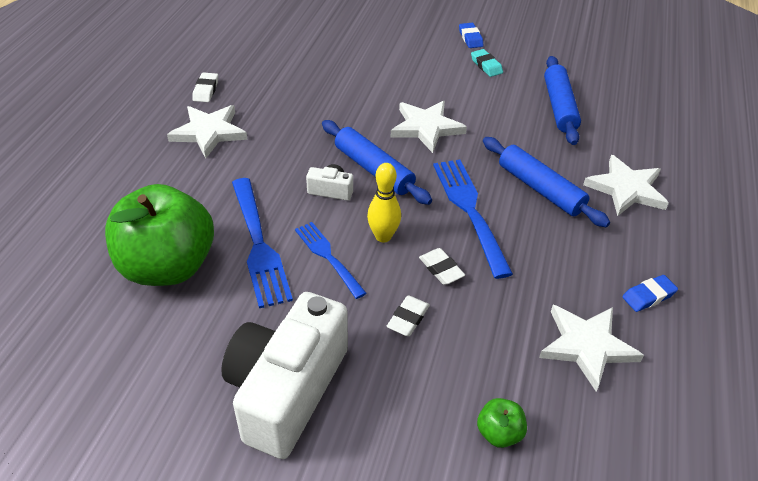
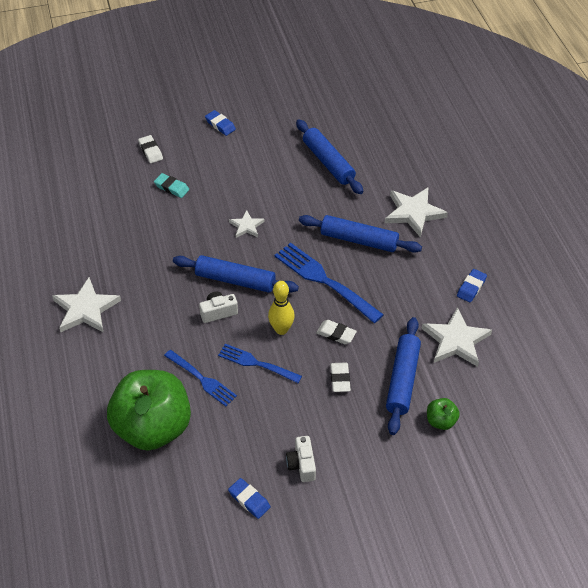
camera: 30 degrees left, 5 degrees up
(195, 397) = (249, 500): none -> blue eraser
(206, 90) = (48, 272): white eraser -> white eraser (150, 151)
(258, 244) = (201, 379): blue fork -> blue fork, size x0.63
(287, 390) = (302, 464): white camera -> white camera, size x0.40
(426, 127) = (246, 226): white star -> white star, size x0.56
(484, 358) = (402, 380): none -> blue rolling pin
(486, 66) = (251, 147): turquoise eraser -> turquoise eraser (171, 187)

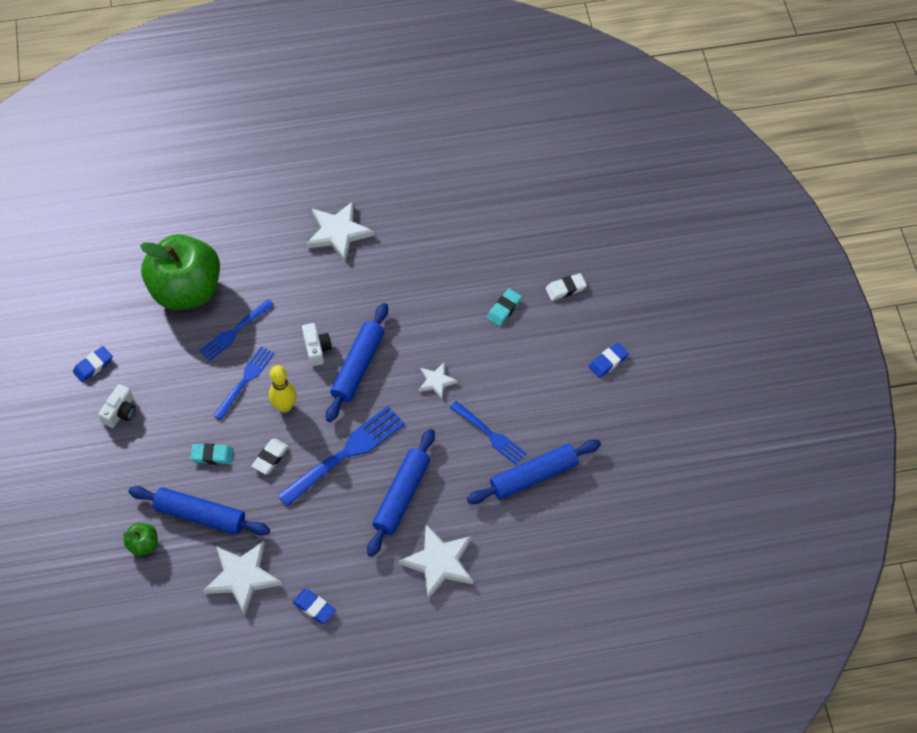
camera: 95 degrees right, 10 degrees up
(294, 190) = (489, 434): none -> blue fork
(302, 464) = (120, 412): white camera -> white camera turned 120 degrees clockwise
(340, 379) = (212, 455): white eraser -> turquoise eraser

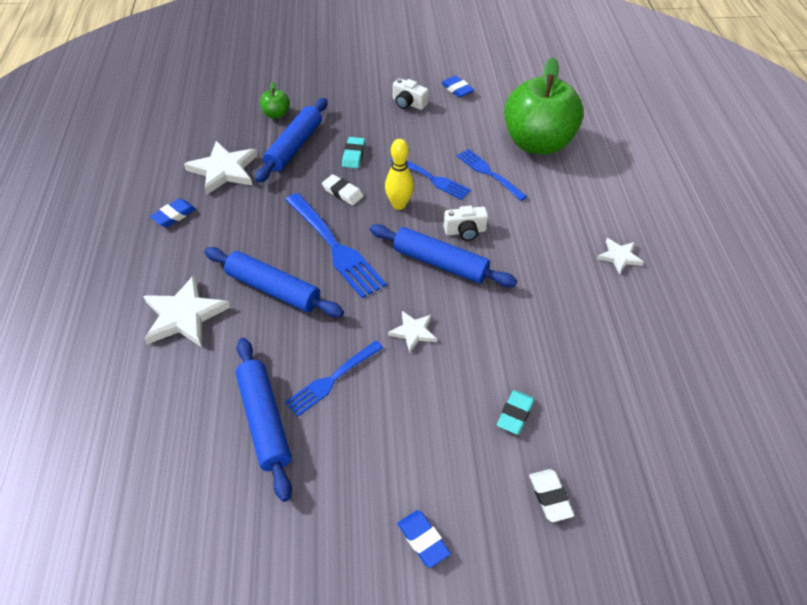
camera: 95 degrees right, 10 degrees down
(338, 232) = (619, 257): white star -> white star, size x0.56
(504, 309) = (515, 414): turquoise eraser -> turquoise eraser turned 75 degrees clockwise

